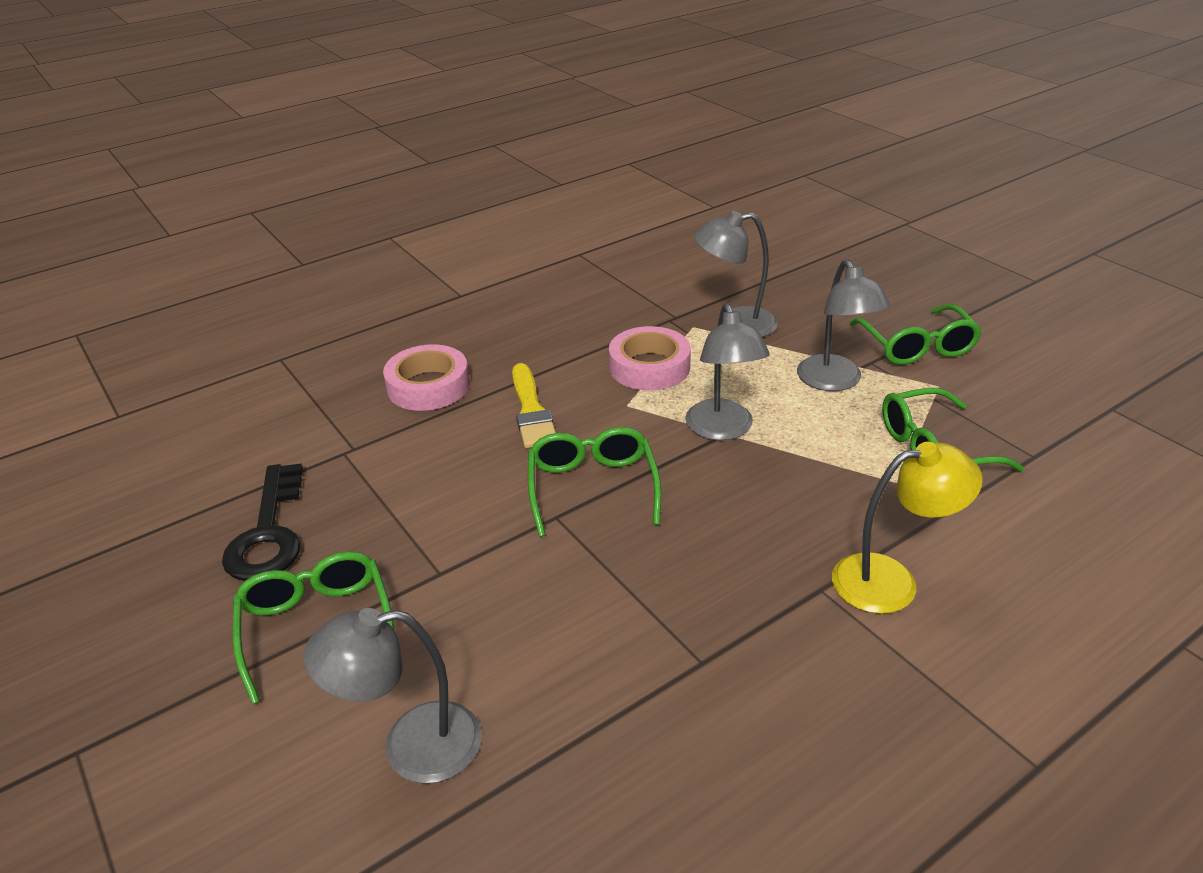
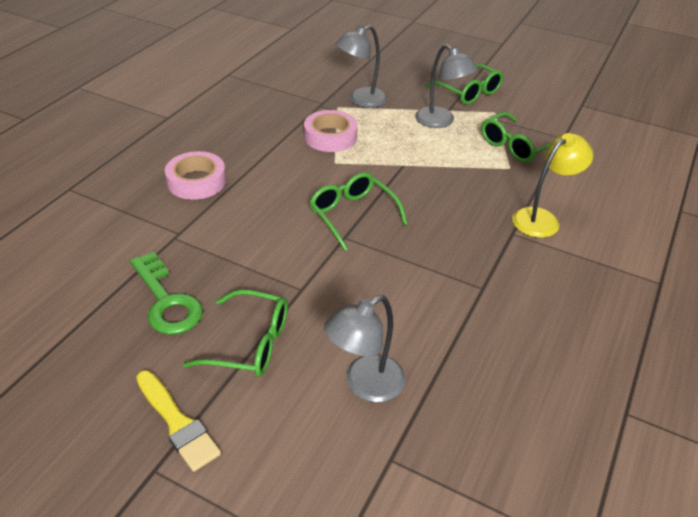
camera: 30 degrees left, 5 degrees up
(269, 533) = (166, 301): black key -> green key
(317, 626) = (250, 343): green glasses -> green glasses turned 150 degrees clockwise
(531, 411) = (278, 180): yellow brush -> yellow brush (177, 423)
(722, 430) = (400, 163): grey lamp -> none

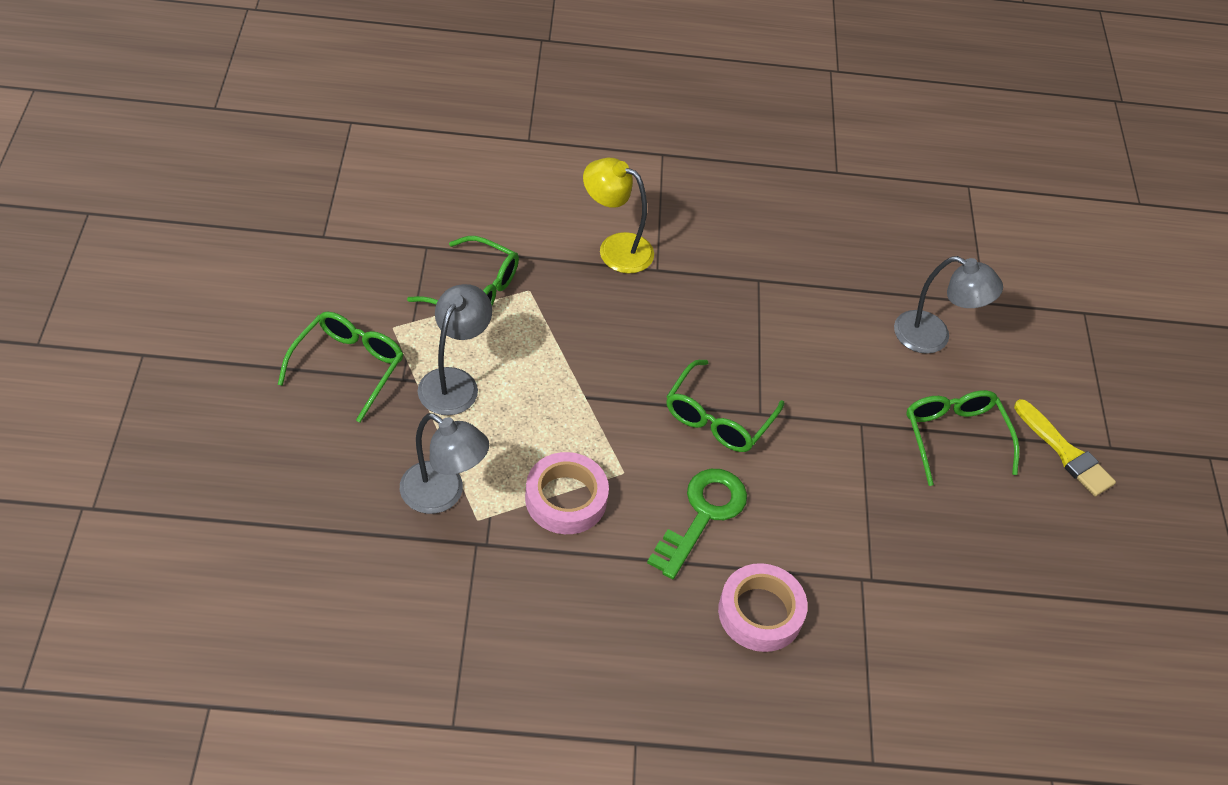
camera: 120 degrees left, 10 degrees up
(166, 301) = (959, 533): green key -> green key (702, 515)
(177, 423) = (1065, 452): yellow brush -> yellow brush turned 120 degrees clockwise

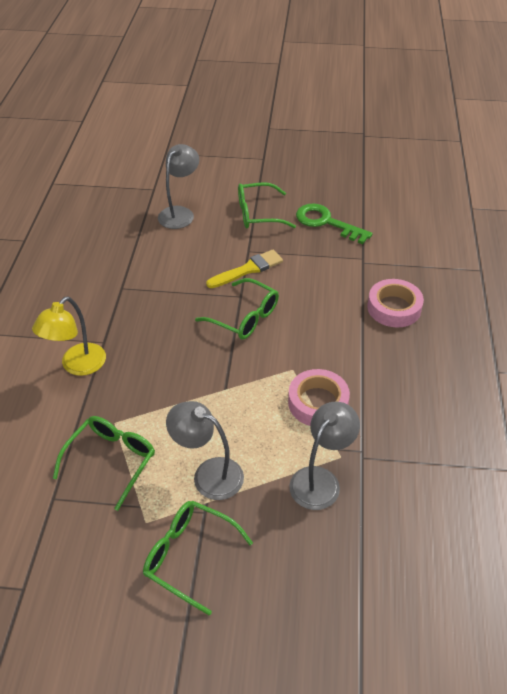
camera: 80 degrees left, 5 degrees down
(702, 515) = (325, 330): green key -> green key (327, 223)
(1065, 452) = (267, 174): yellow brush -> yellow brush (248, 269)

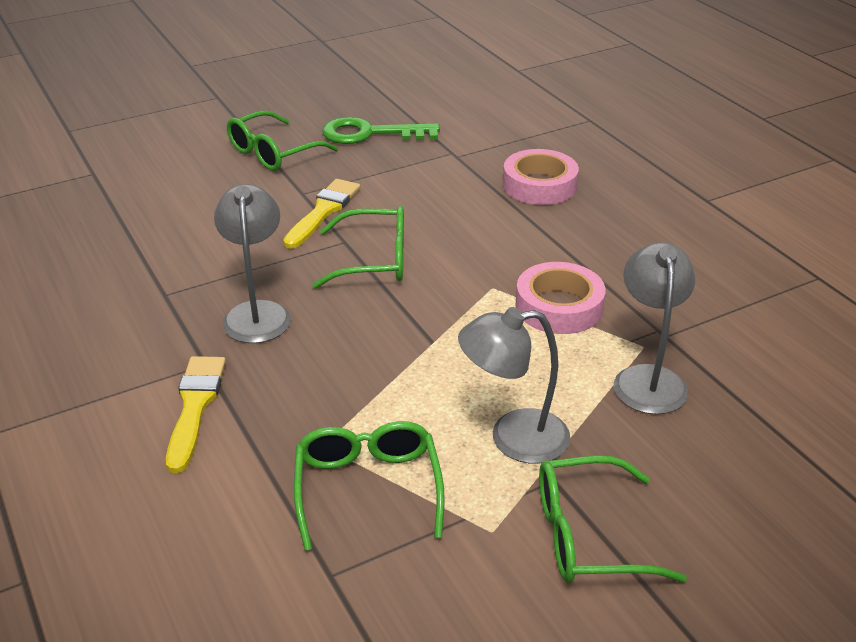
camera: 35 degrees left, 10 degrees down
(77, 366) = (195, 407): yellow lamp -> yellow brush
(180, 213) = (162, 186): grey lamp -> grey lamp (257, 313)

